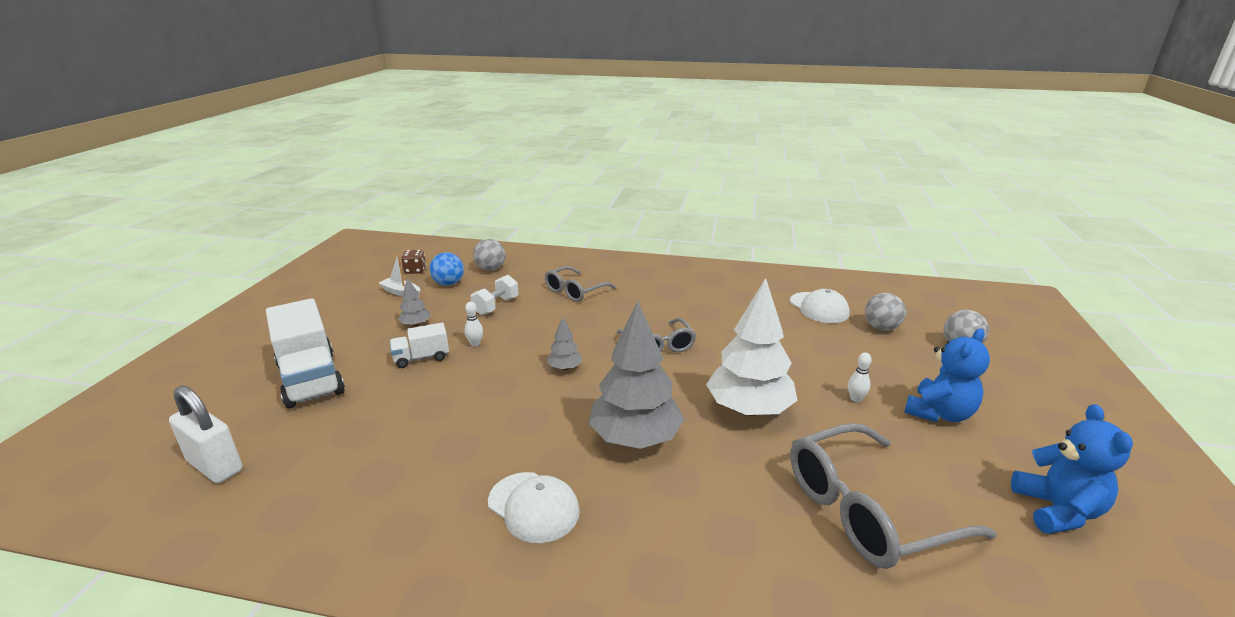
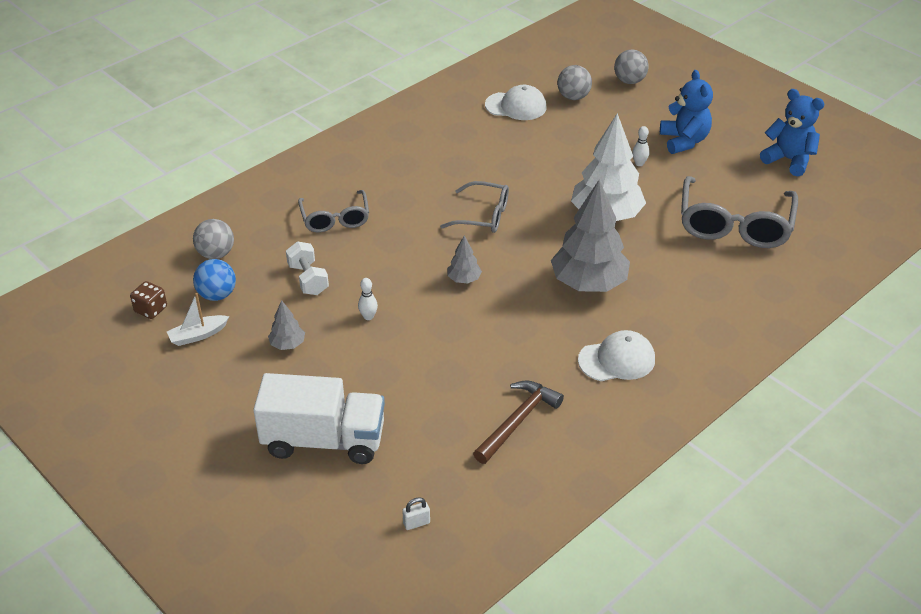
camera: 55 degrees left, 15 degrees up
(215, 466) = (416, 523): white padlock -> white padlock, size x0.43
(389, 473) = (518, 421): none -> brown hammer
(421, 358) = (359, 358): white truck -> none

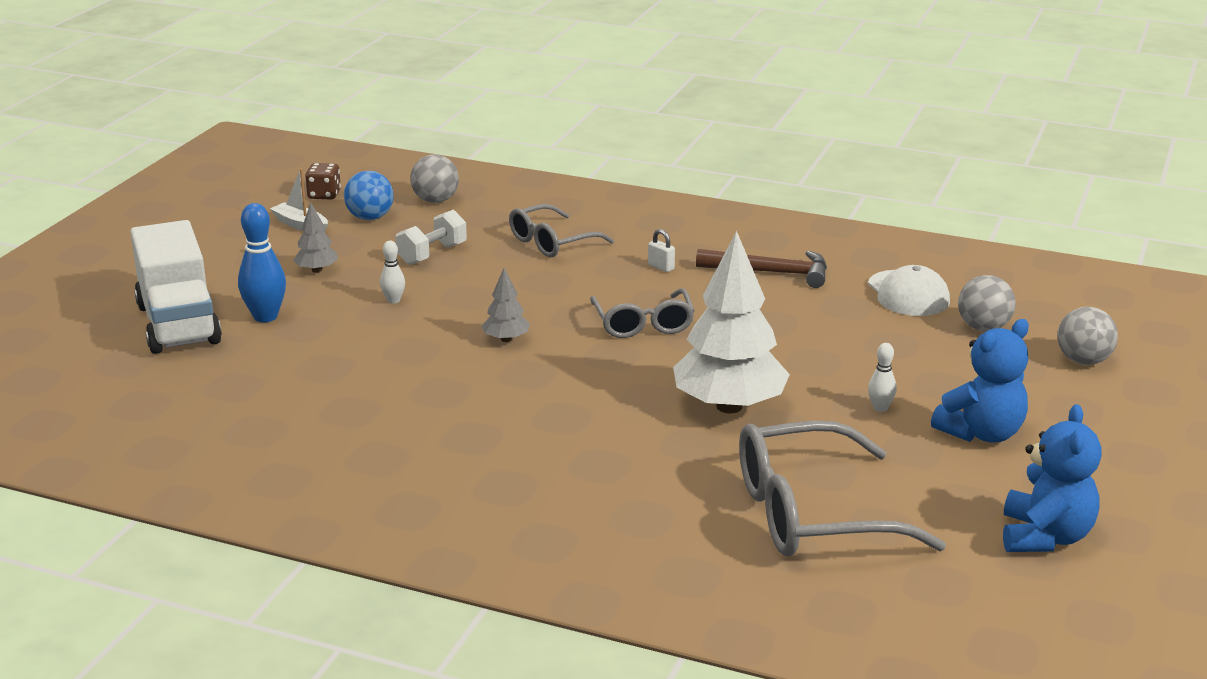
camera: 65 degrees right, 15 degrees down
(346, 389) = (265, 317): none -> blue bowling pin
(416, 523) = (75, 403): white padlock -> white padlock (661, 267)
(518, 421) = (270, 428): brown hammer -> brown hammer (771, 272)
(588, 283) = (568, 422): grey tree -> none
(617, 360) = (427, 473): white cap -> none

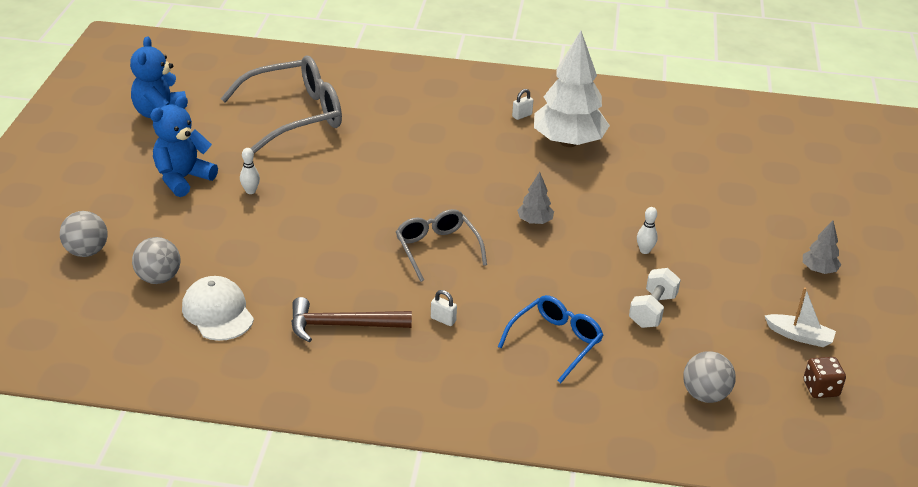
camera: 165 degrees right, 10 degrees up
(178, 324) = (780, 208): white truck -> none
(265, 317) = (726, 222): blue bowling pin -> none
(317, 270) = (732, 277): grey tree -> grey tree (818, 270)
(370, 218) = (746, 356): blue ball -> none
(432, 476) = (522, 115): none -> white padlock
(551, 242) = (555, 342): grey glasses -> blue glasses
(729, 406) = (355, 181): white tree -> white tree (568, 142)

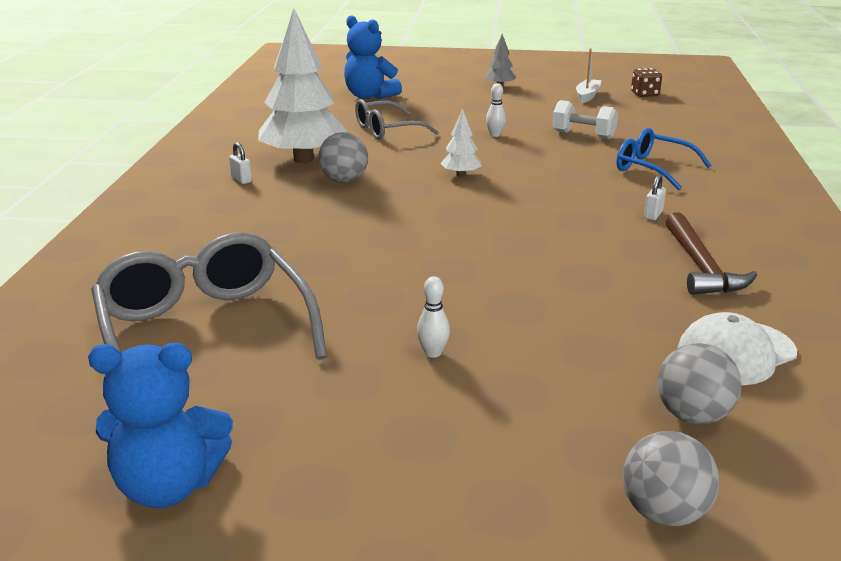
camera: 90 degrees left, 10 degrees down
(183, 178) = (405, 426): blue teddy bear -> blue teddy bear (369, 96)
(437, 249) = (529, 220): grey glasses -> grey glasses (387, 130)
(535, 221) = (460, 175): grey tree -> white tree
(705, 395) = (680, 123): grey ball -> grey ball (344, 180)

